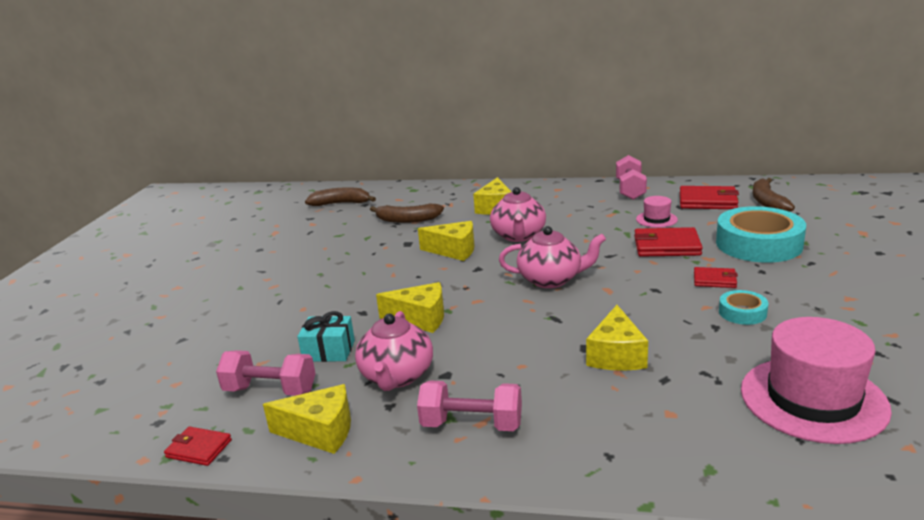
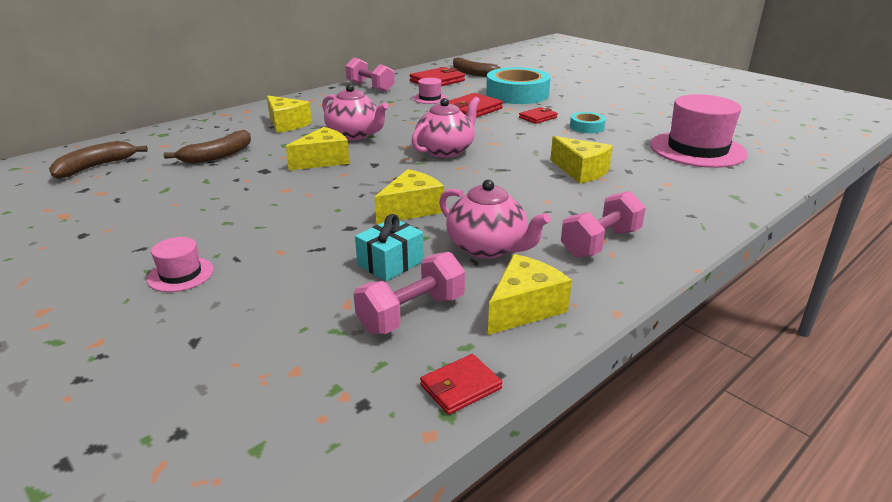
camera: 55 degrees left, 5 degrees up
(244, 297) = (180, 274): none -> pink hat

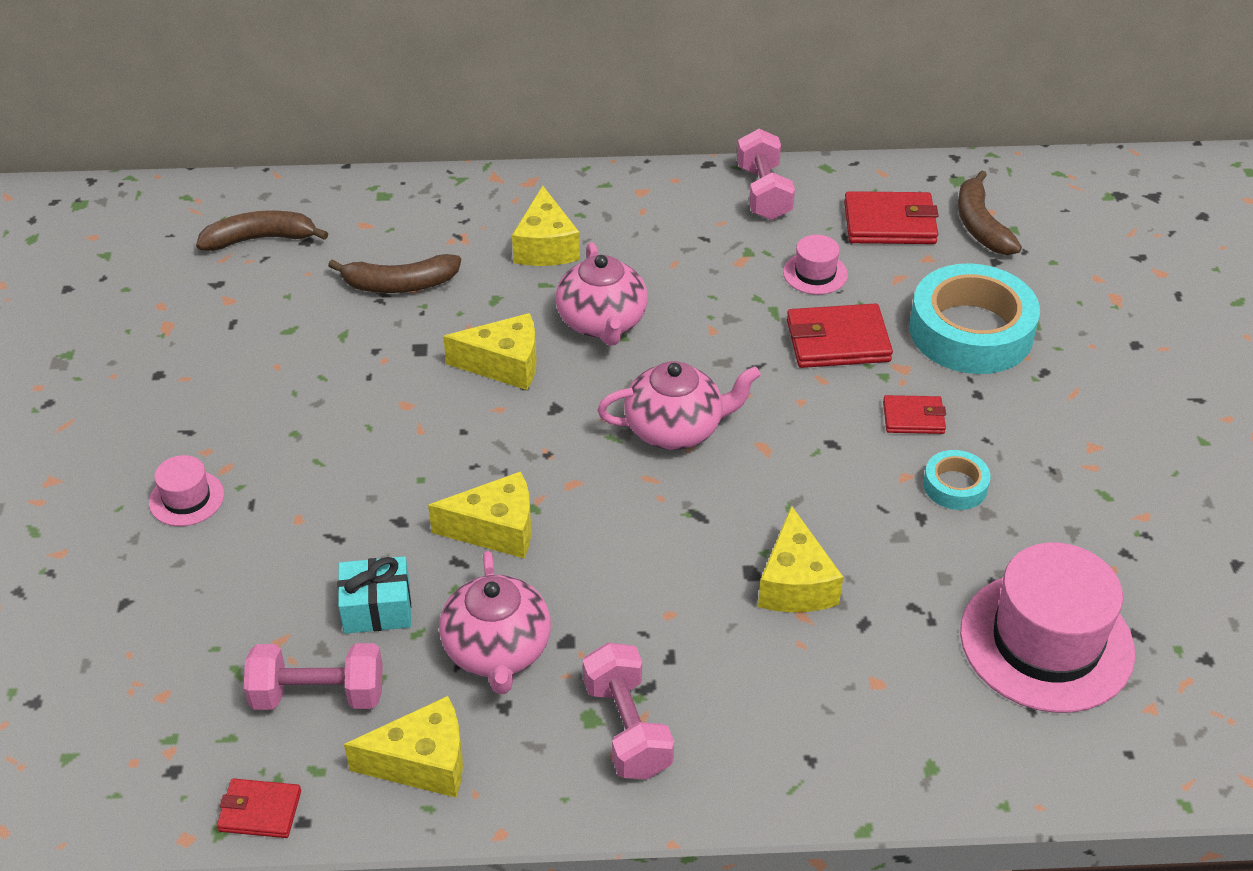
camera: 40 degrees right, 15 degrees up
(600, 243) = (627, 728): pink dumbbell -> pink dumbbell turned 75 degrees clockwise

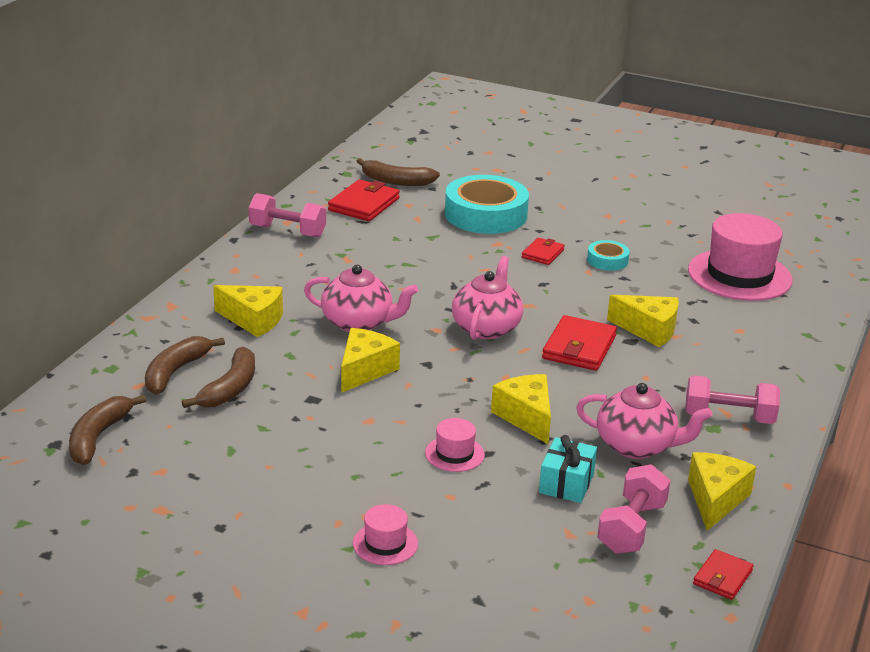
camera: 65 degrees left, 15 degrees down
(405, 237) = (175, 372): none -> brown banana
(496, 529) = (526, 417): yellow cheese -> yellow cheese turned 45 degrees counterclockwise
(815, 273) = (386, 240): pink hat -> pink hat (454, 454)
(838, 341) = (455, 253): red wallet -> red wallet (579, 347)

